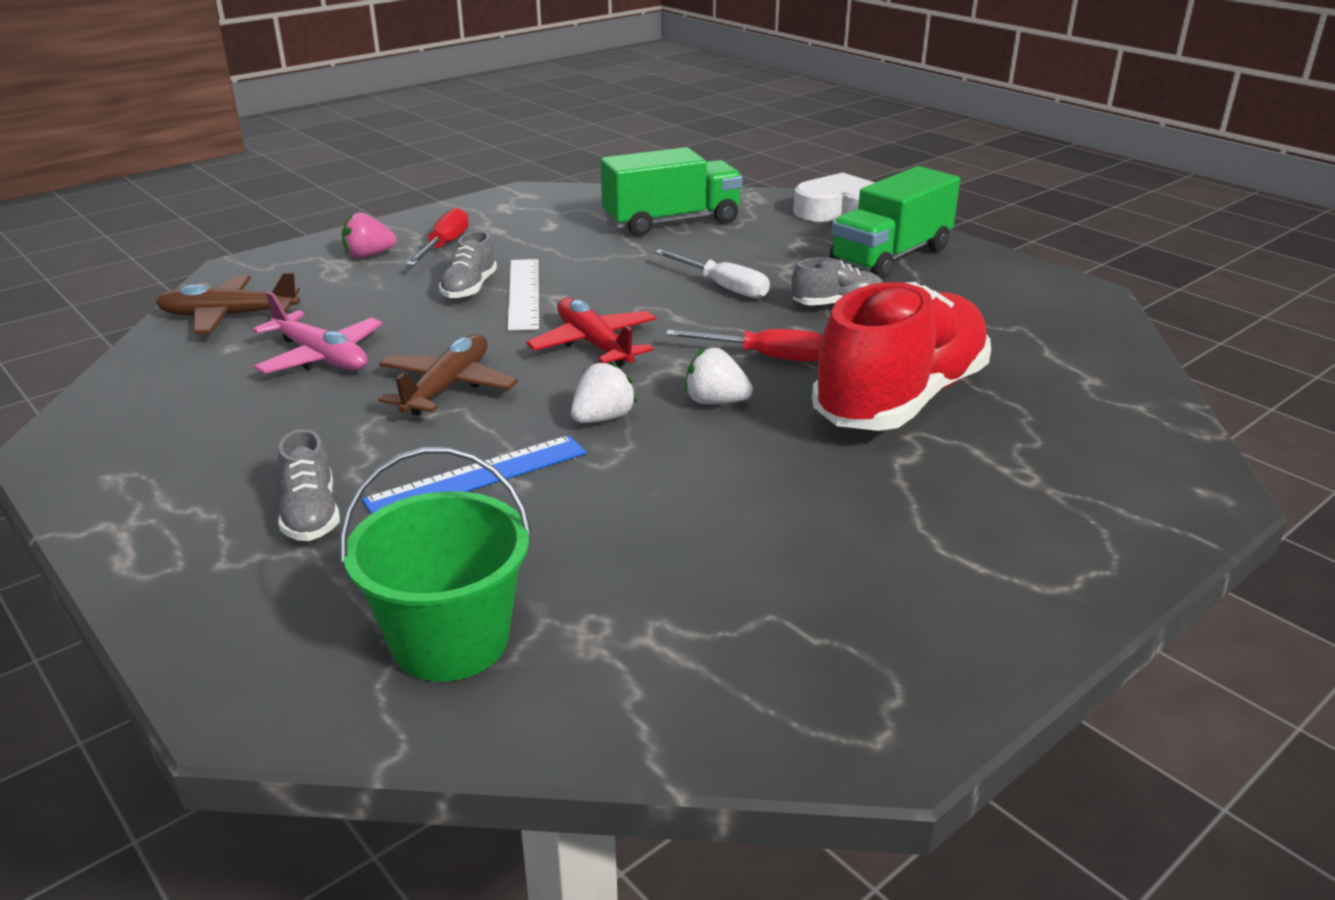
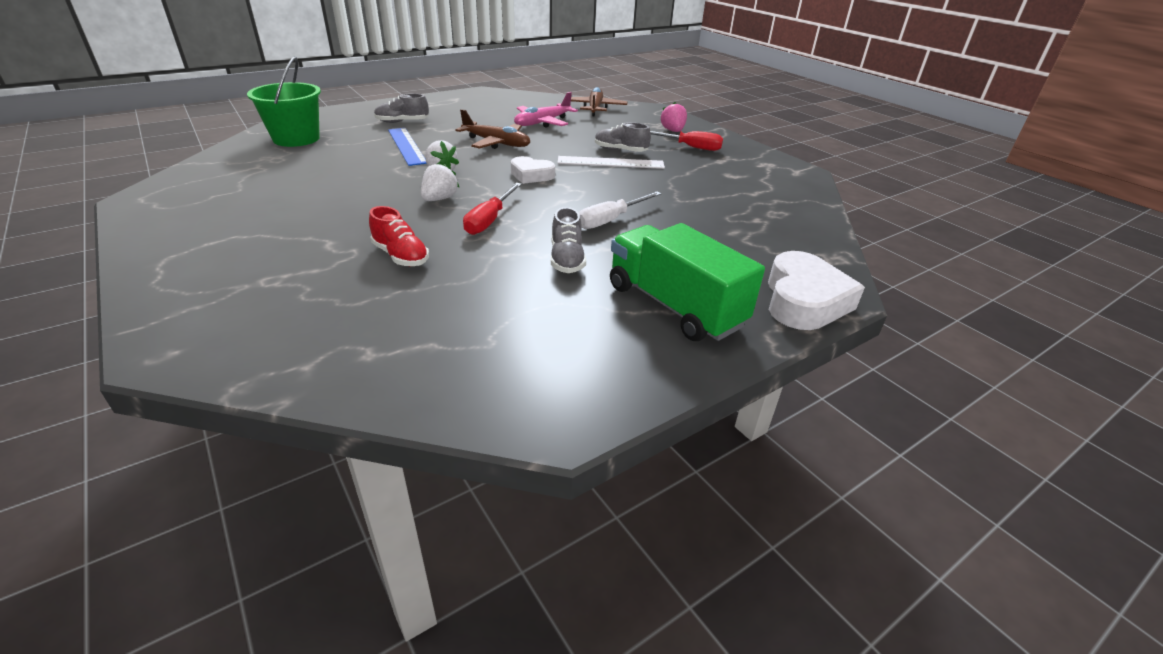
camera: 95 degrees right, 5 degrees up
(594, 344) = (531, 175): red plane -> white heart
(671, 222) = (749, 215): green truck -> none
(900, 399) = (401, 256): red shoe -> red shoe, size x0.44

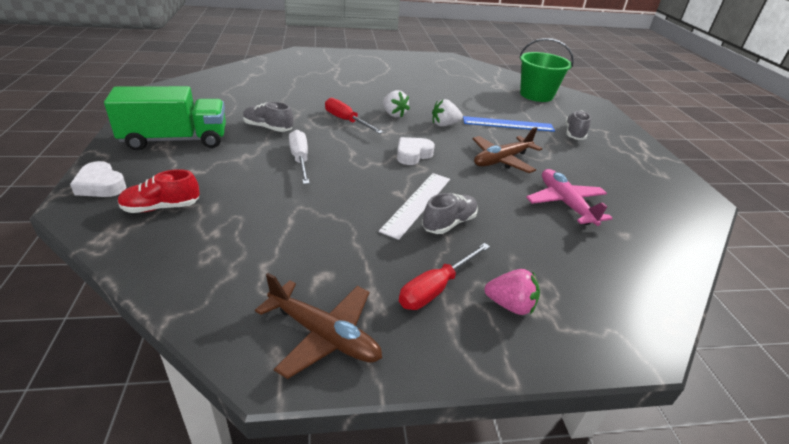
camera: 115 degrees right, 0 degrees up
(401, 256) = (327, 92): red shoe -> red shoe (161, 207)
(595, 108) = (634, 268): brown plane -> brown plane (324, 335)
(804, 300) = (101, 185): white heart -> white heart, size x0.61

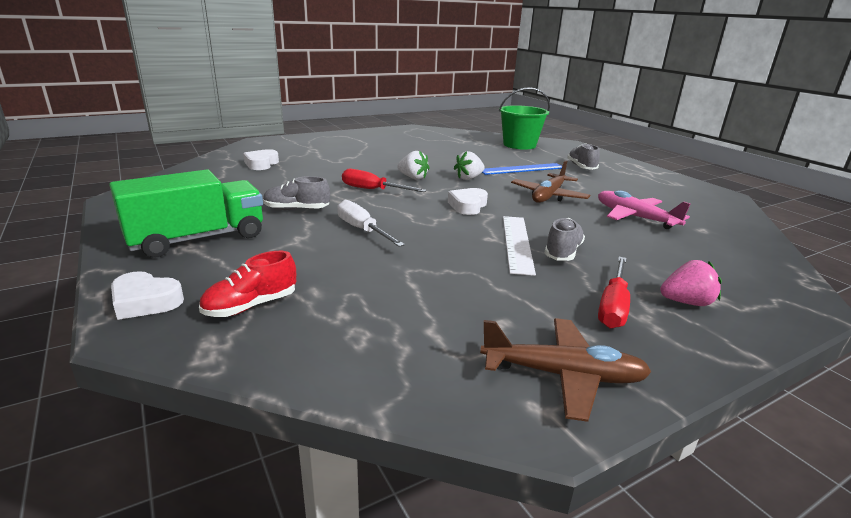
camera: 20 degrees left, 10 degrees down
(281, 76) = (261, 164): none -> white heart

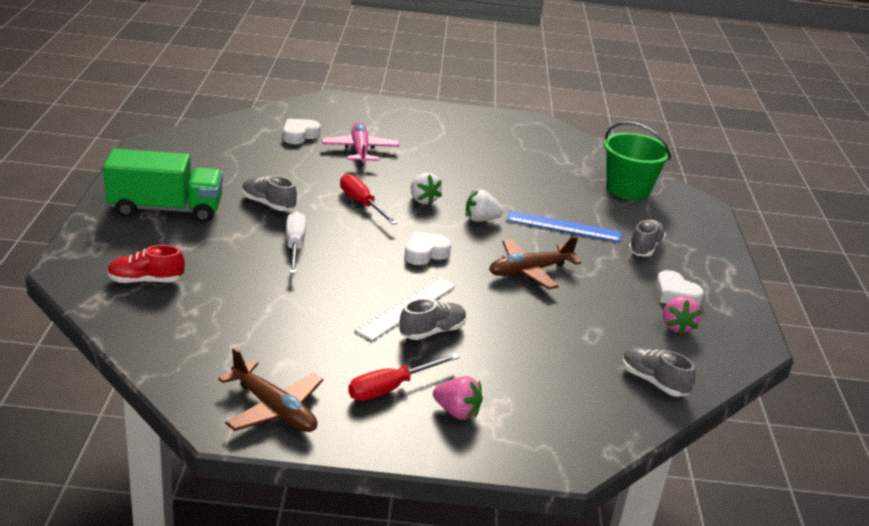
camera: 30 degrees right, 5 degrees up
(145, 302) = (89, 252): white heart -> white heart (675, 295)
(634, 217) = (576, 328): pink plane -> pink plane (360, 150)
(676, 198) = (677, 326): none -> pink strawberry
(731, 231) = (653, 381): none -> grey shoe

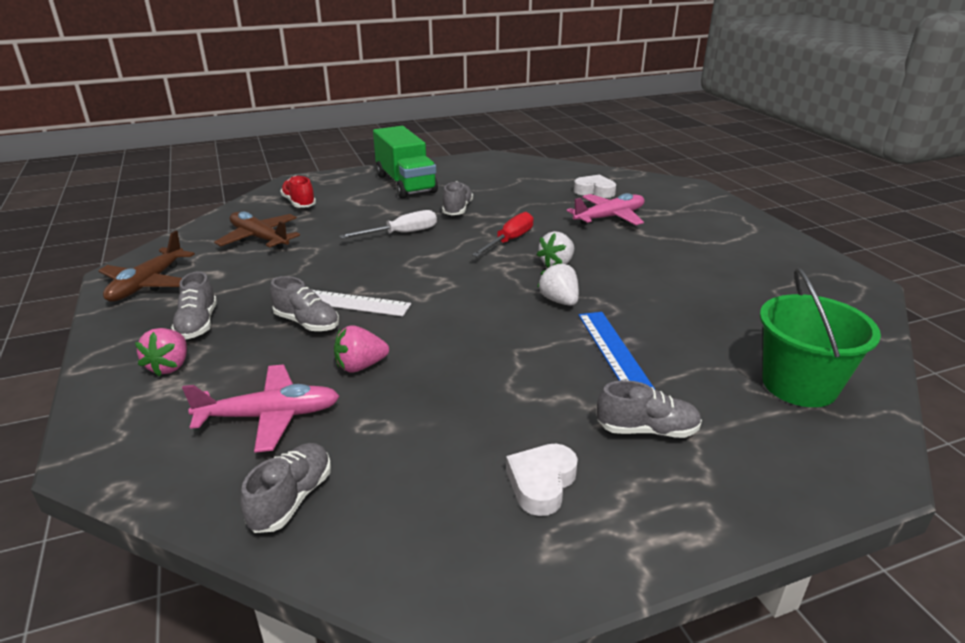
camera: 70 degrees right, 0 degrees up
(391, 388) = (198, 324): red screwdriver -> grey shoe
(425, 253) = (452, 288): white heart -> none
(529, 271) = (480, 352): brown plane -> brown plane (259, 238)
(559, 374) = (270, 416): none -> pink plane
(677, 326) = (452, 500): pink strawberry -> pink strawberry (360, 366)

